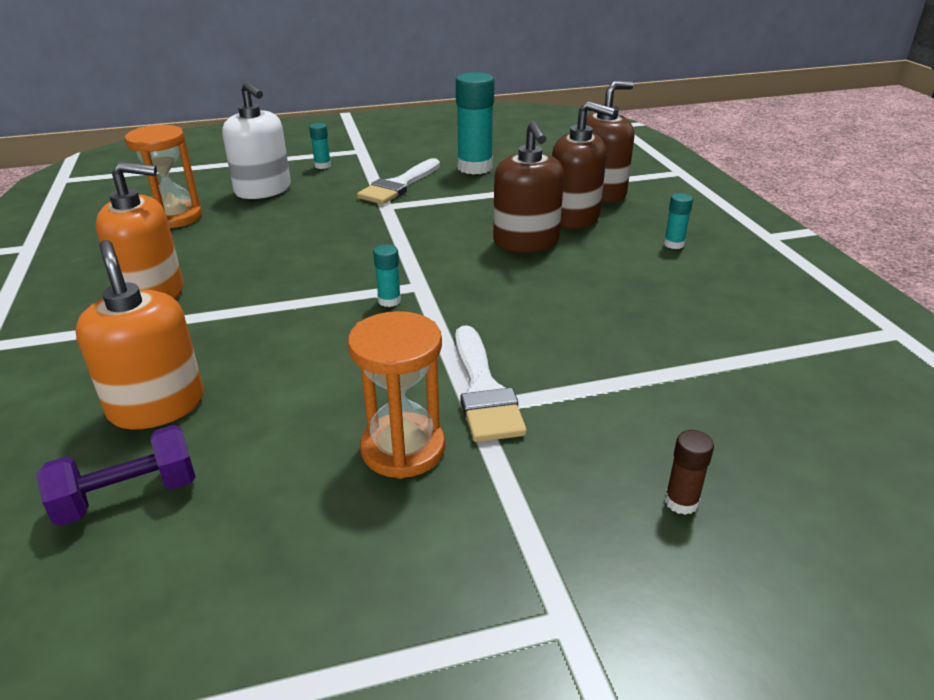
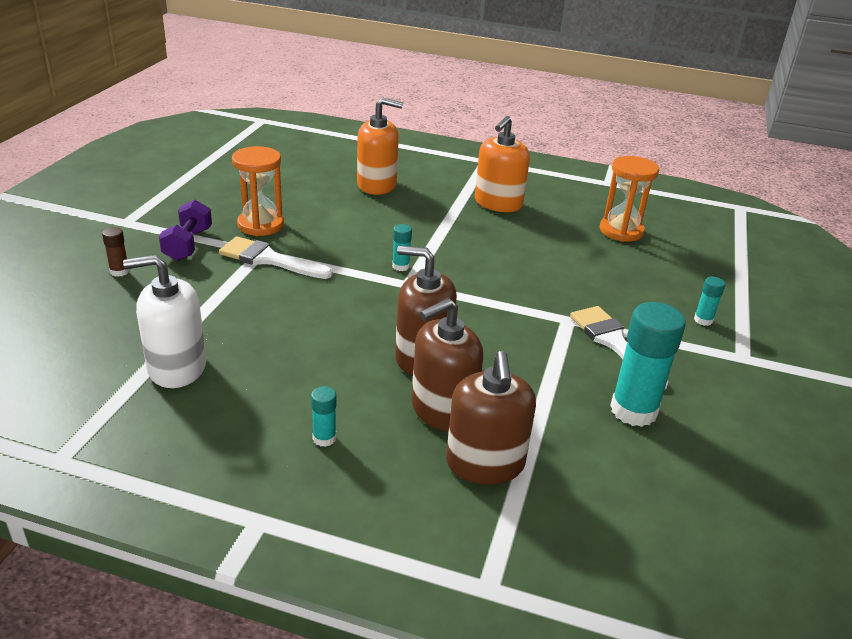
camera: 120 degrees right, 0 degrees up
(128, 496) = (320, 170): purple dumbbell -> purple dumbbell (188, 245)
(263, 190) = (654, 275): white soap dispenser -> white soap dispenser (177, 367)

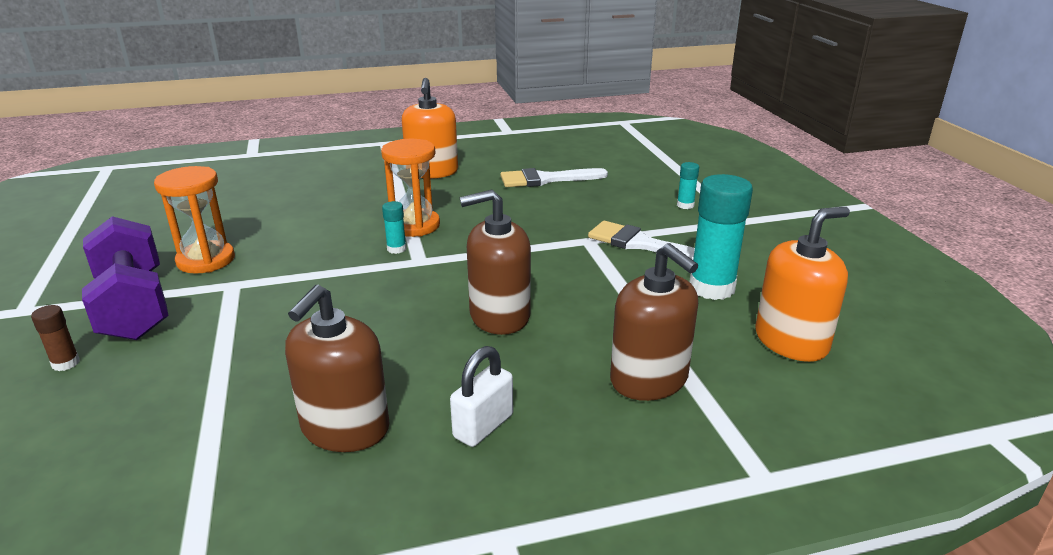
camera: 30 degrees left, 5 degrees down
(177, 367) = (245, 431): white soap dispenser -> none
(188, 245) = (133, 306): purple dumbbell -> purple dumbbell, size x1.62
(269, 259) = (249, 288): white brush -> white brush (546, 179)
(324, 438) = (483, 426): turquoise glue stick -> white padlock
(377, 185) = (299, 189): orange soap dispenser -> orange soap dispenser (791, 341)
(442, 410) = (565, 352): brown soap dispenser -> brown soap dispenser (345, 428)
(621, 231) = (556, 163): orange hourglass -> orange hourglass (414, 225)

